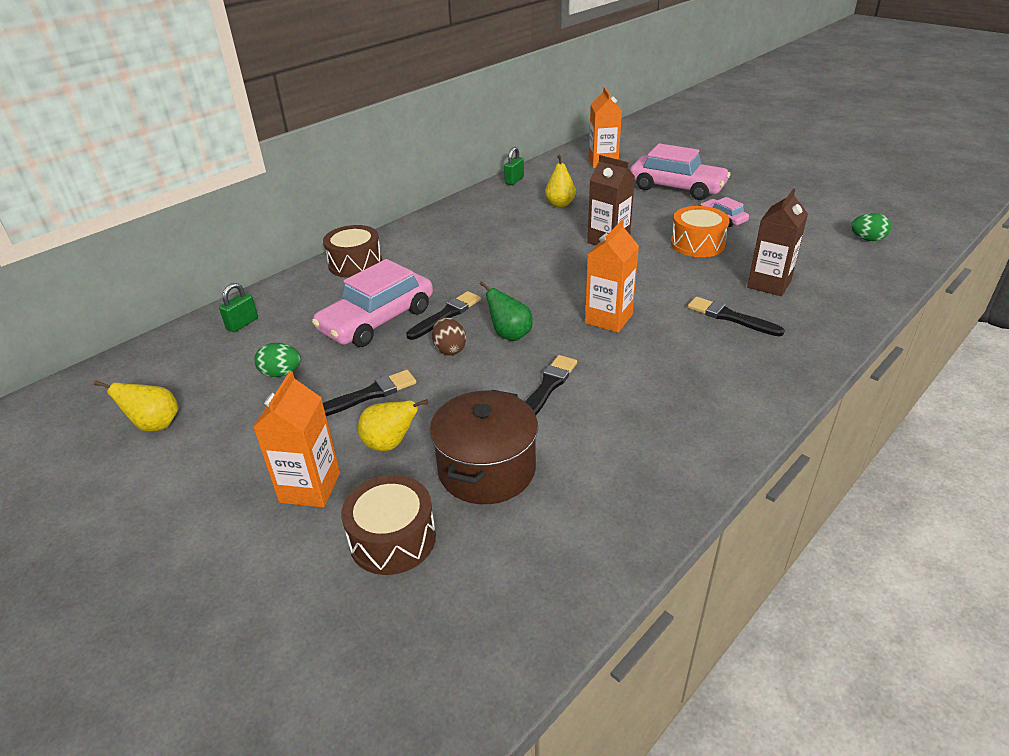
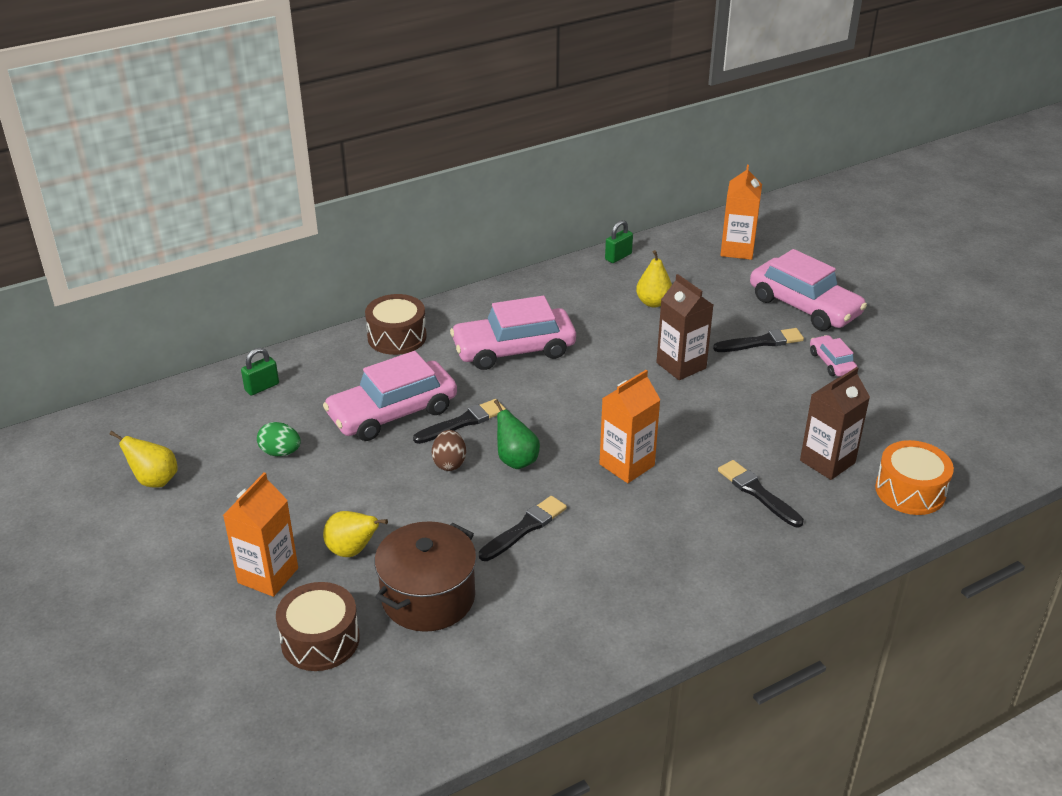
camera: 15 degrees right, 0 degrees up
(368, 395) = (352, 495): black brush -> black brush (761, 342)
(463, 254) = (514, 349): none -> pink car
(697, 244) = (779, 391): orange drum -> orange drum (910, 491)
(867, 239) = (985, 428): green egg -> none

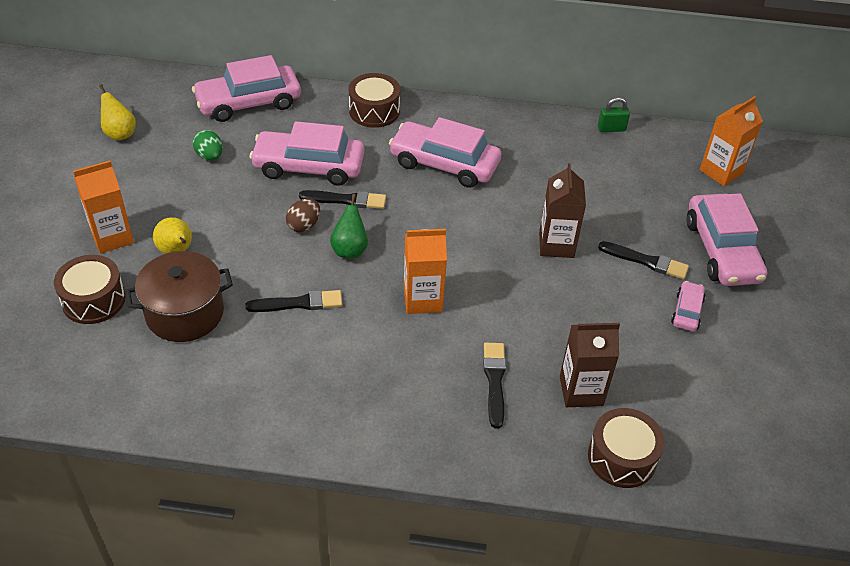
camera: 35 degrees right, 10 degrees up
(262, 387) = (248, 102): green padlock -> pink car
(653, 302) = (595, 181): yellow pear -> none
(910, 491) = (622, 457): orange drum -> brown drum

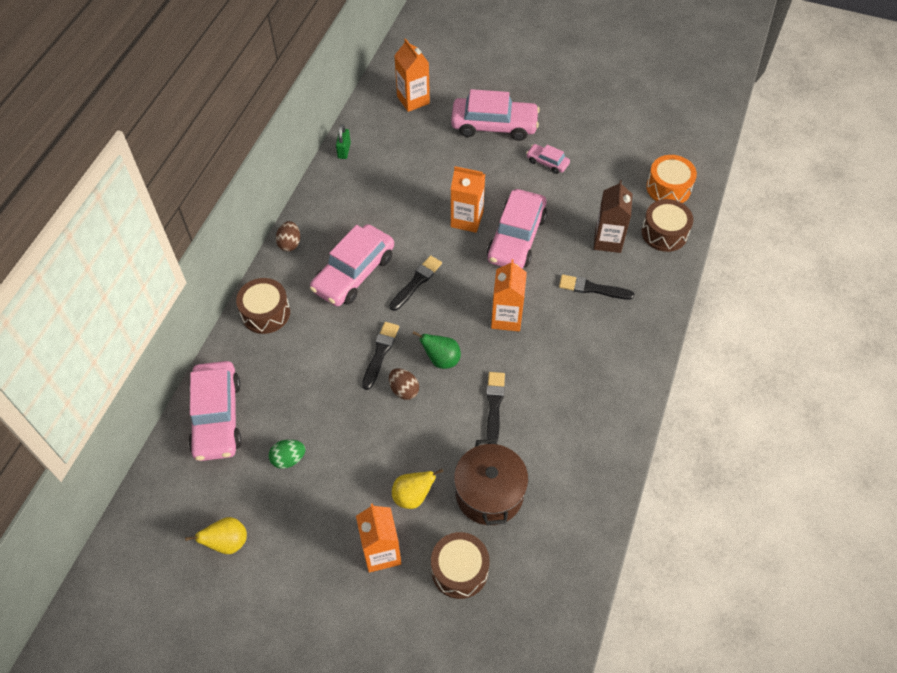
camera: 75 degrees left, 10 degrees up
(309, 166) = (328, 376): pink car -> pink car (516, 238)
(466, 111) = (290, 243): none -> brown egg
(556, 245) = (467, 219): brown carton -> orange carton
(646, 261) = (495, 171): black brush -> black brush (416, 282)
(709, 457) = (668, 188): none -> orange drum

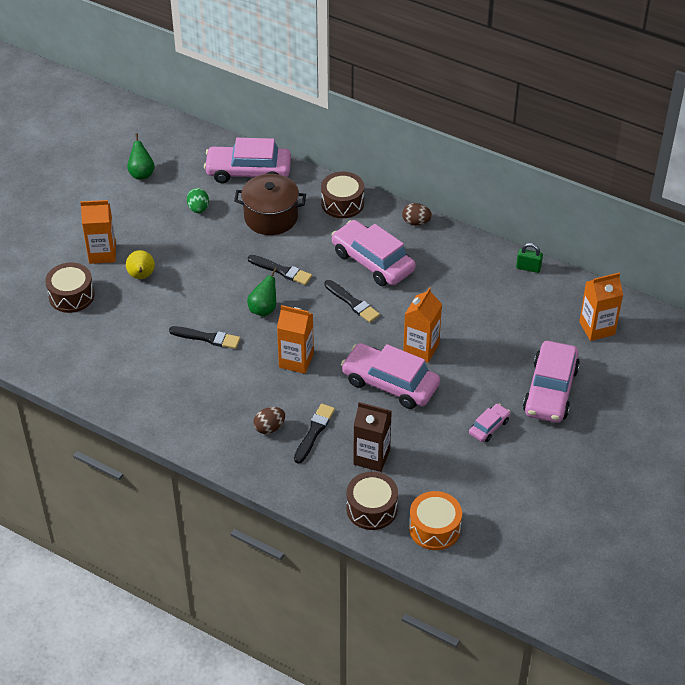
camera: 100 degrees right, 10 degrees down
(227, 542) = (141, 174): yellow pear -> green pear
(404, 390) = (240, 282): brown egg -> brown egg (269, 428)
(489, 494) = (127, 322): brown pot -> brown pot (271, 217)

